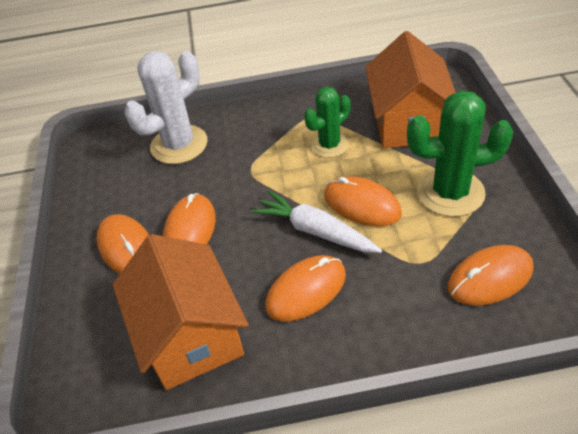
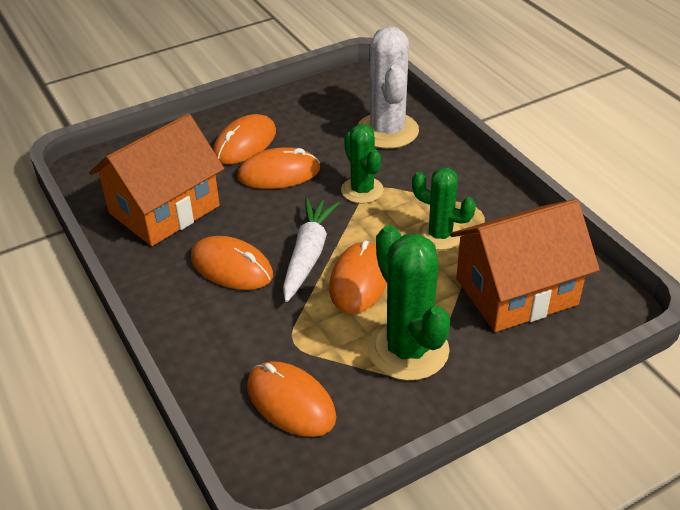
camera: 65 degrees right, 5 degrees down
(179, 145) = (387, 131): white cactus -> white cactus turned 60 degrees clockwise
(249, 178) = (362, 190): none -> green cactus

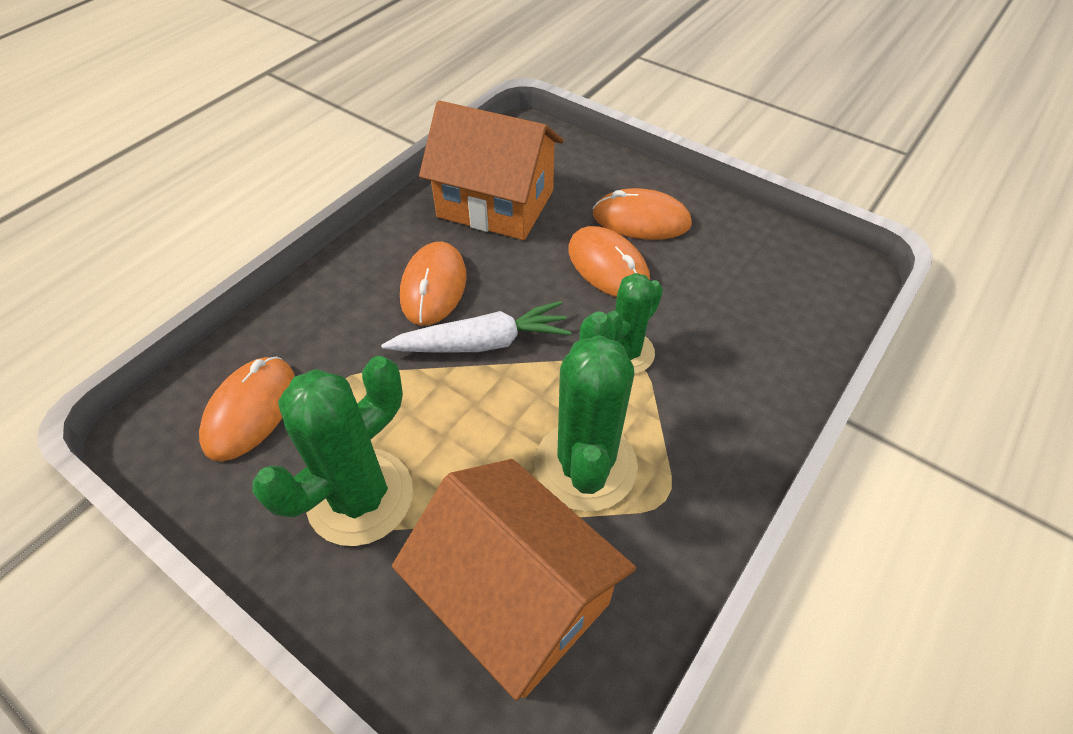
camera: 65 degrees right, 10 degrees up
(359, 281) = (460, 406): orange mouse -> none
(387, 131) = (762, 337): white cactus -> none
(440, 235) = (585, 465): green cactus -> green cactus, size x1.58

